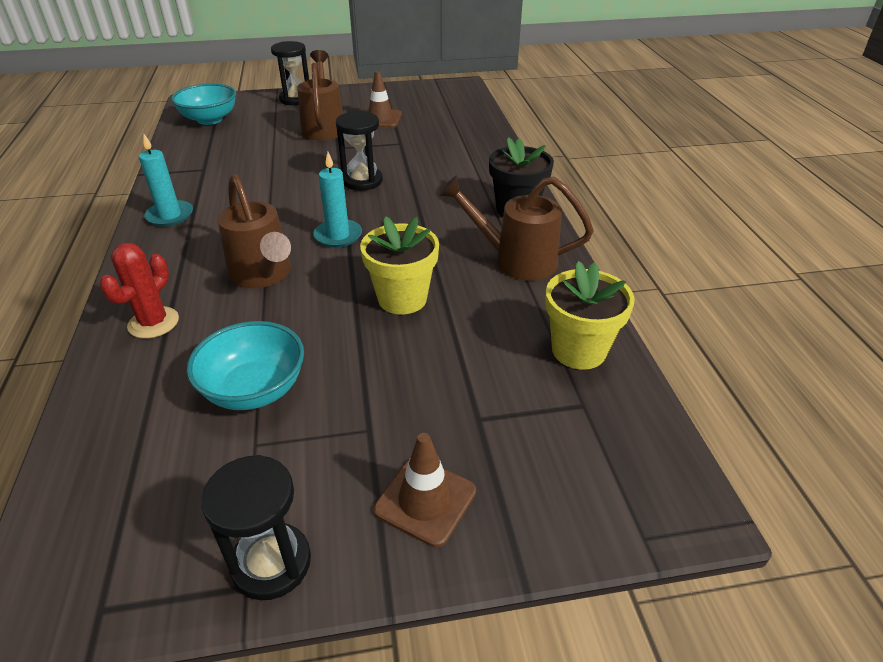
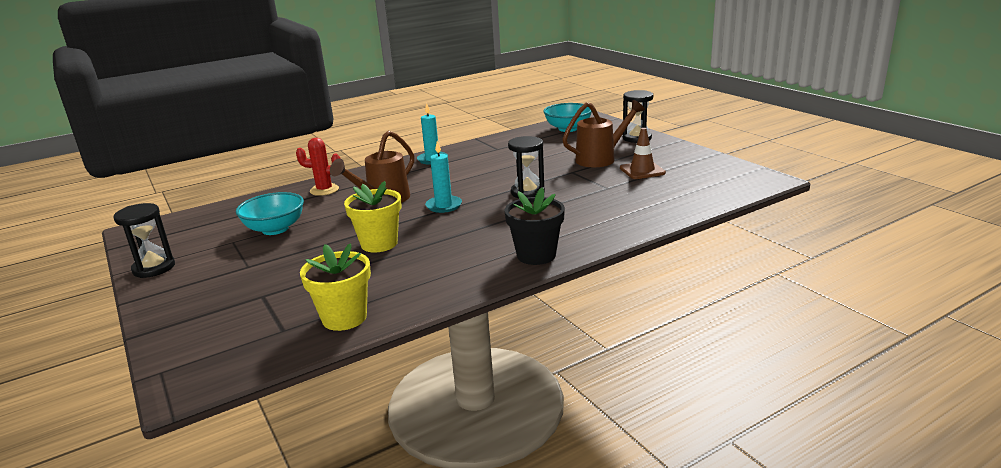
camera: 70 degrees right, 15 degrees down
(425, 500) = (193, 295): brown traffic cone -> none
(516, 260) = (454, 271): brown watering can -> none

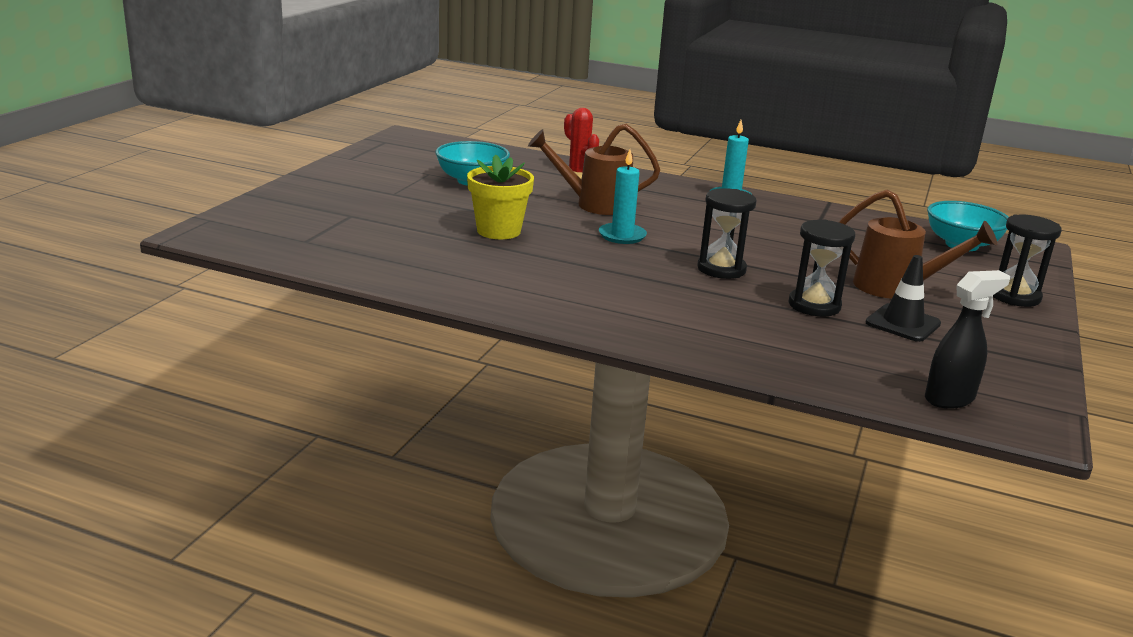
camera: 50 degrees right, 0 degrees up
(154, 268) = (352, 163): black hourglass -> black hourglass (814, 305)
(344, 318) = (347, 258): yellow flower pot -> none
(536, 255) = (569, 312): black flower pot -> none
(642, 170) = (903, 323): brown traffic cone -> black traffic cone
(730, 187) = (950, 399): none -> black spray bottle

